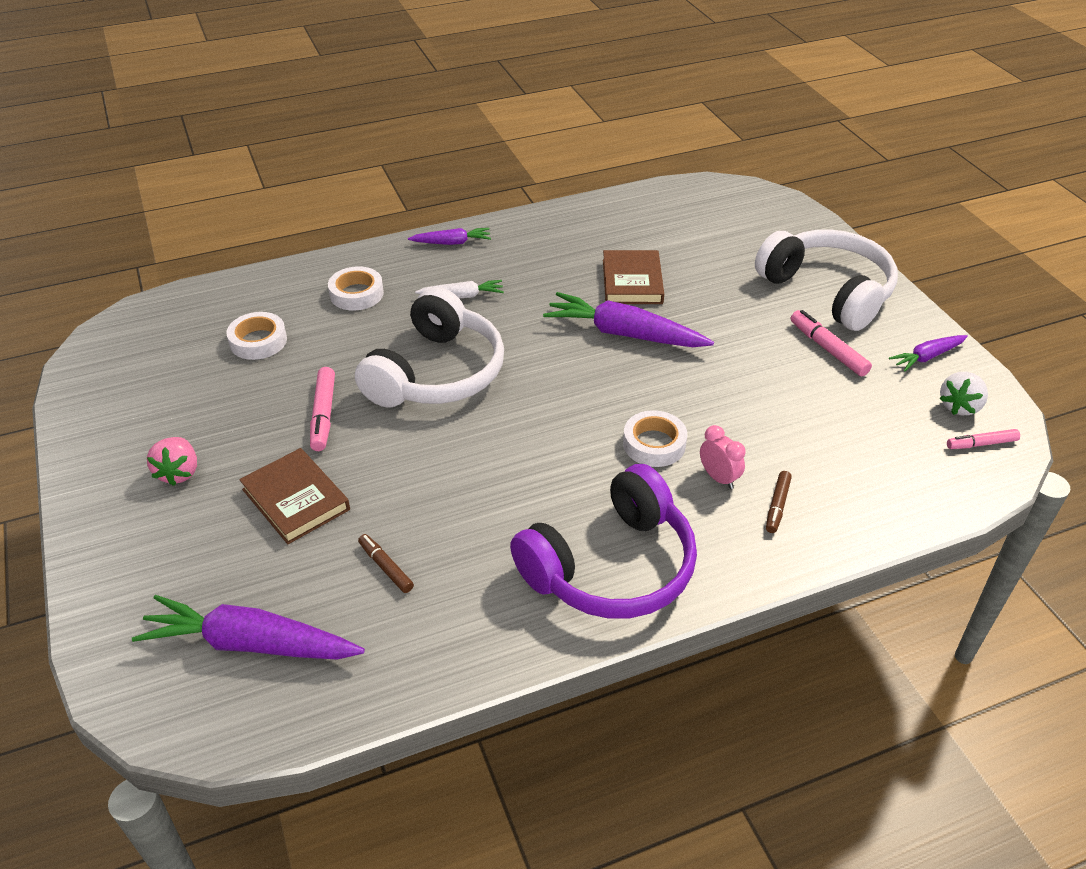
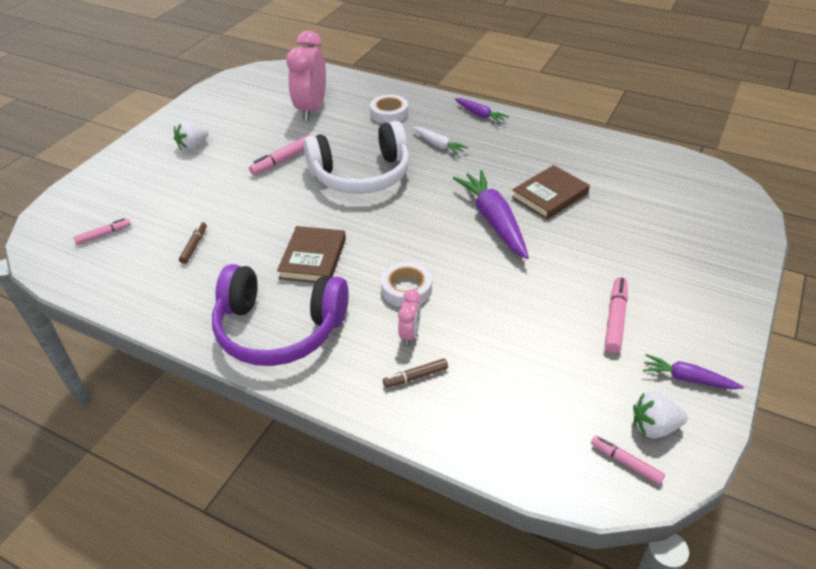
camera: 50 degrees right, 0 degrees up
(179, 472) = (193, 146): pink strawberry -> white strawberry
(250, 644) = (103, 235): purple carrot -> pink marker
(258, 341) = (311, 109): white tape -> pink clock
(295, 499) = (212, 189): brown book -> brown book (313, 258)
(827, 291) = (682, 286): white headphones -> none

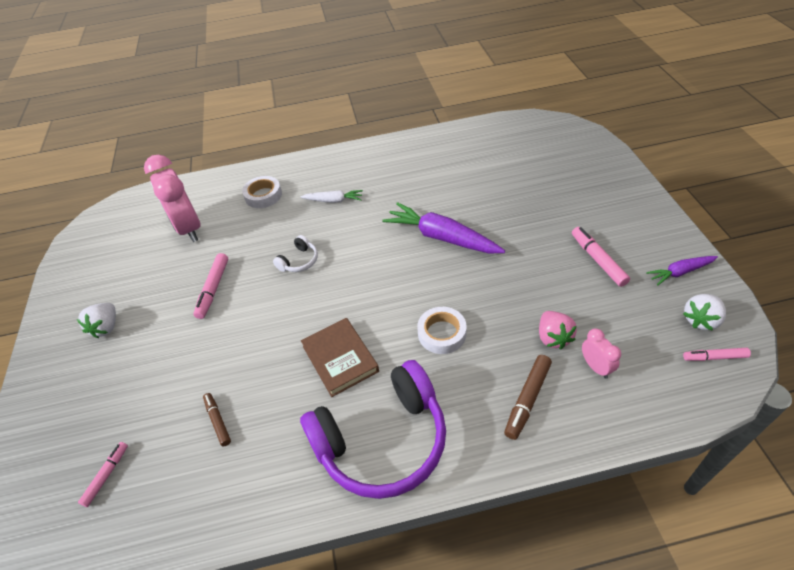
camera: 35 degrees left, 5 degrees up
(361, 175) = (299, 261): white headphones -> white headphones, size x0.41
(410, 334) = (485, 368): pink clock -> pink clock (596, 367)
(416, 377) = (528, 399): brown marker -> brown marker, size x1.51
(480, 115) = (338, 159): purple carrot -> none
(493, 350) = (553, 337): none -> pink strawberry
(549, 195) = (457, 195): brown book -> none

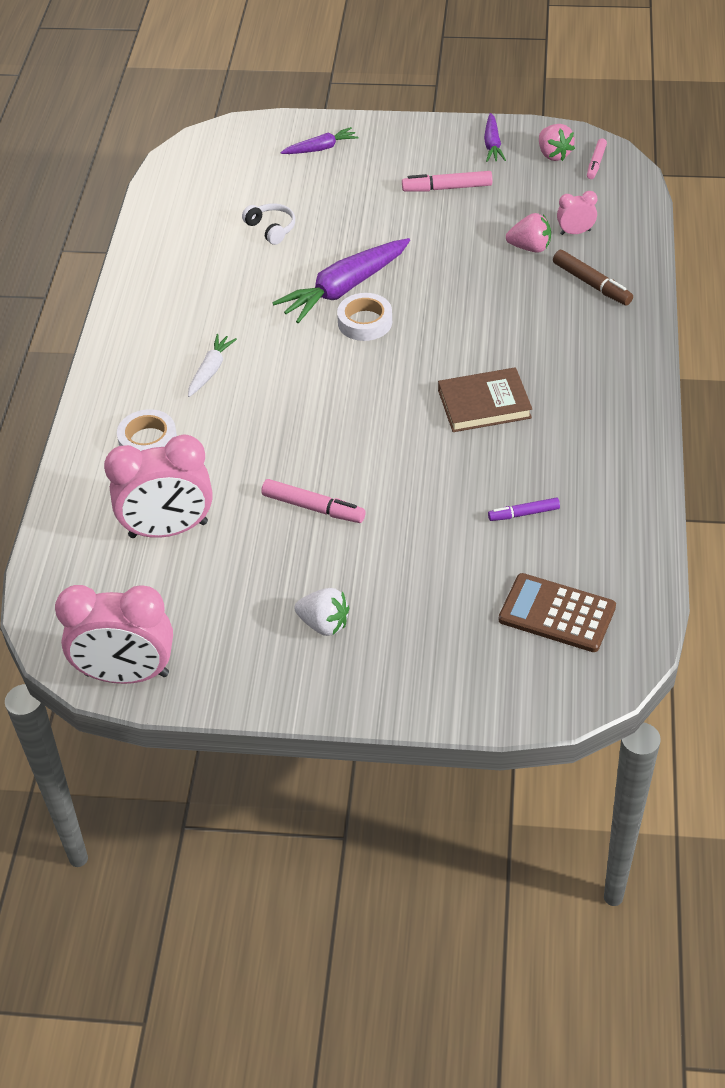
camera: 75 degrees left, 0 degrees up
(74, 249) = (126, 674): none -> pink clock
(106, 476) = (557, 614): pink marker -> brown calculator
(218, 421) = (524, 514): brown marker -> purple marker
(299, 261) = (309, 419): white headphones -> white headphones (271, 229)
(382, 440) = (597, 389): purple headphones -> none
(442, 333) = (487, 321): white tape -> white tape (365, 322)
(594, 177) = (320, 148): none -> purple carrot
(700, 320) = (553, 154): white strawberry -> pink strawberry

